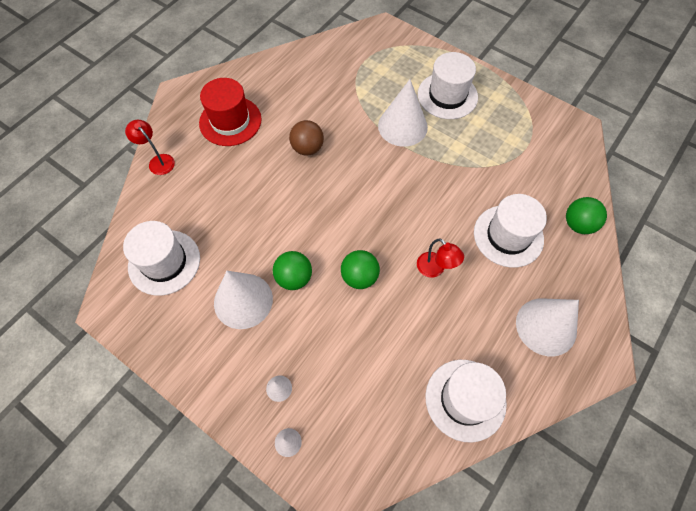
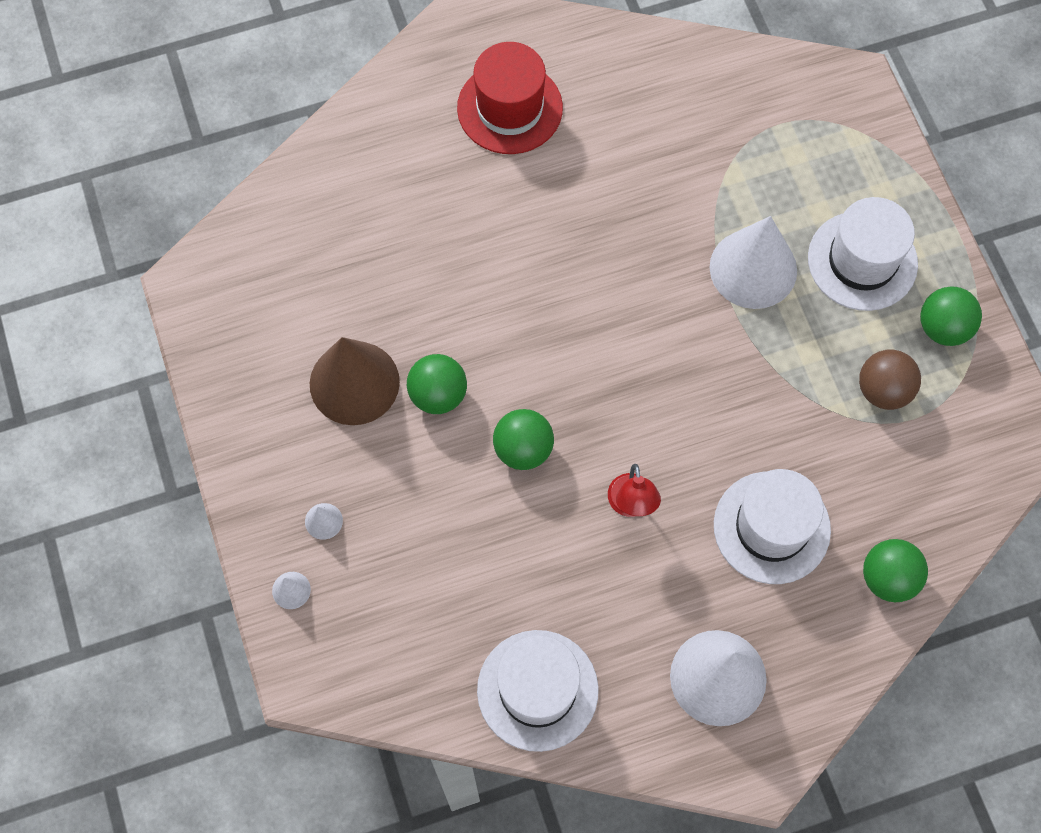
camera: 35 degrees right, 5 degrees up
(158, 161) = (372, 112): red lamp -> none
(164, 262) = (290, 267): white hat -> none
(243, 300) = (354, 382): white cone -> brown cone
(307, 148) = (588, 218): brown ball -> brown ball (883, 390)
(505, 103) = (943, 328): none -> green ball

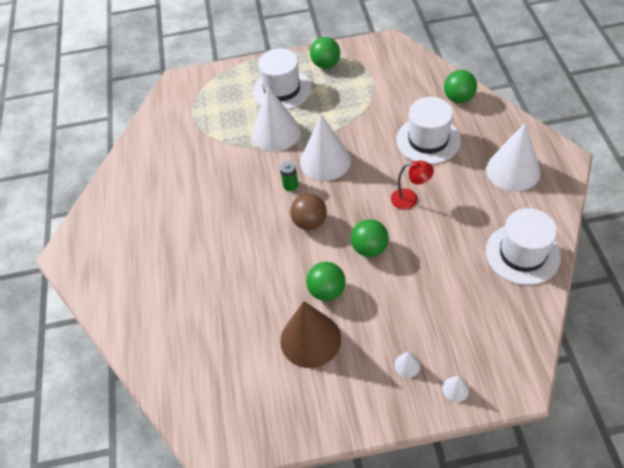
camera: 75 degrees left, 15 degrees down
(509, 108) = (138, 236): red hat -> none
(638, 311) = (290, 185): none -> green battery
(698, 358) = (325, 161): none -> white cone
(883, 390) = (356, 89): brown ball -> brown ball (310, 222)

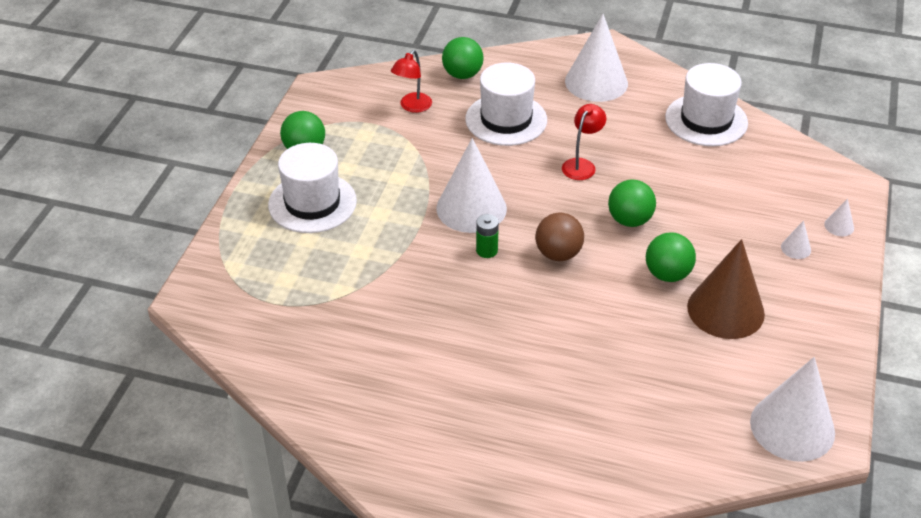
camera: 70 degrees left, 10 degrees down
(276, 133) = (386, 234): white cone -> white cone (792, 427)
(404, 90) = (412, 107): none -> red lamp

